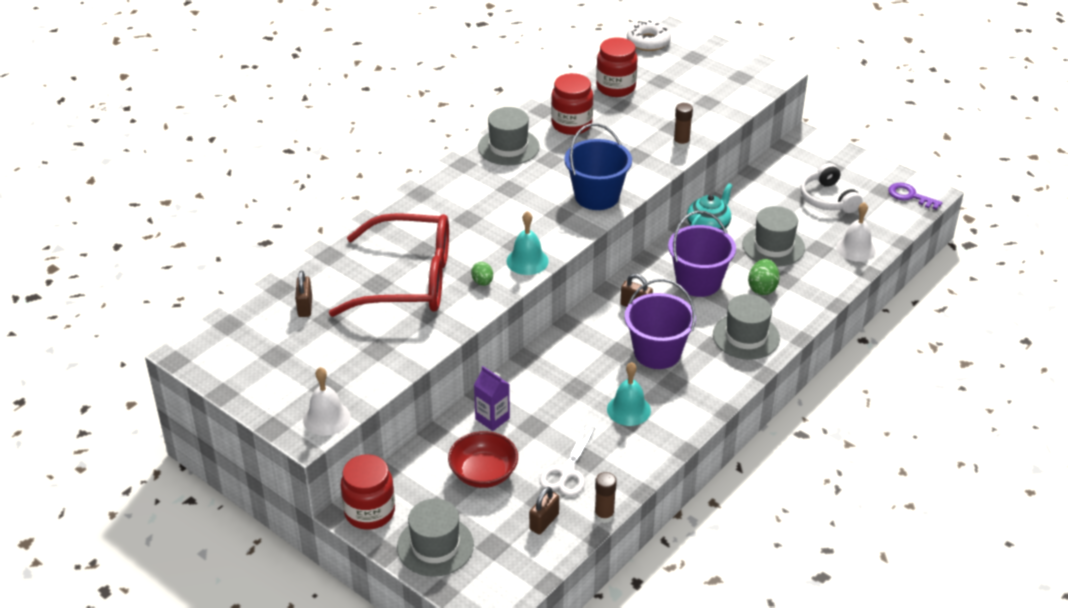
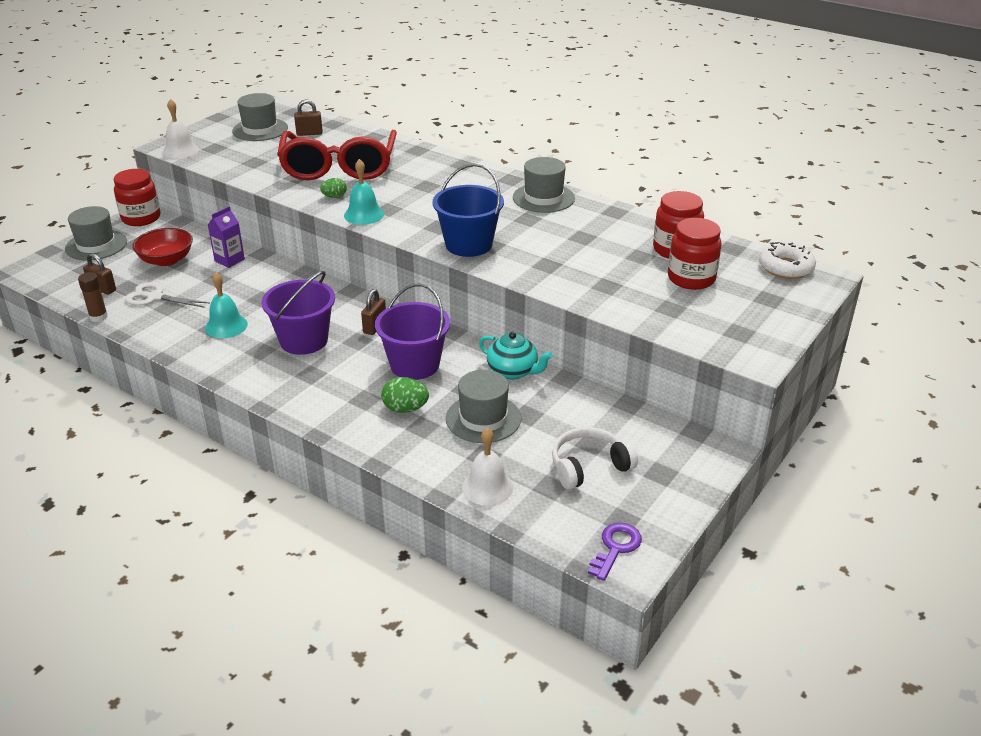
camera: 85 degrees right, 5 degrees down
(571, 124) = (593, 227): red jar -> red jar (691, 278)
(681, 143) = (577, 291): brown glue stick -> none
(746, 336) = (324, 396): grey hat -> grey hat (260, 130)

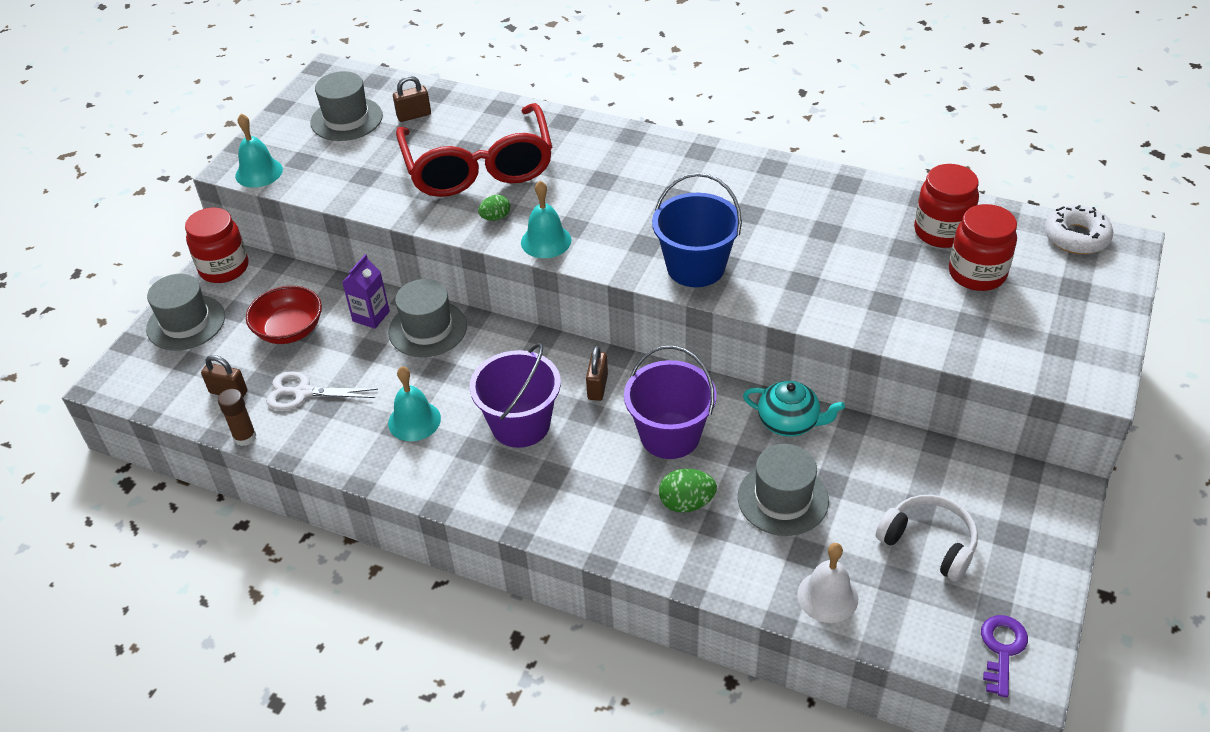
camera: 10 degrees left, 10 degrees up
(180, 150) = (259, 172): white bell -> turquoise bell
(543, 198) = (753, 176): grey hat -> grey hat (427, 329)
(589, 466) = (929, 543): white headphones -> white headphones turned 75 degrees clockwise

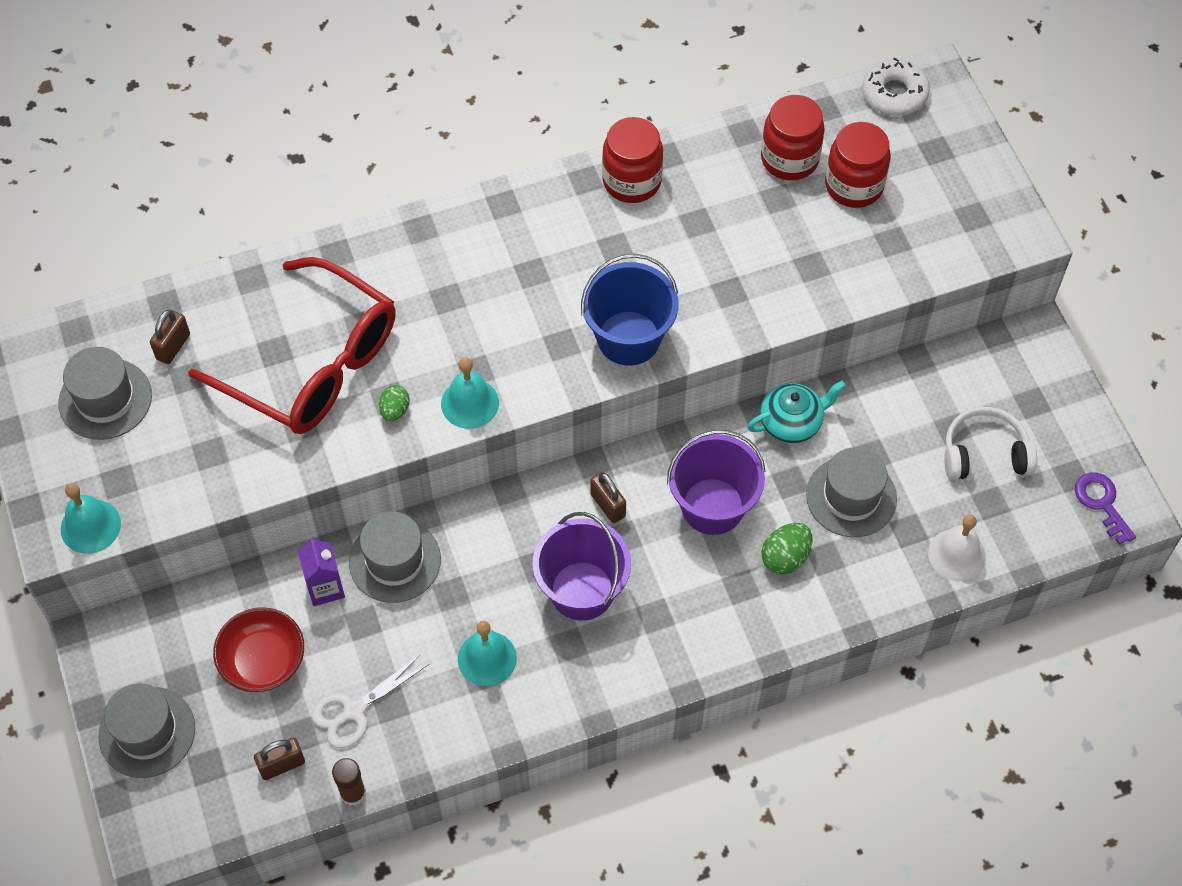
camera: 45 degrees left, 15 degrees up
(224, 268) = (110, 647): red jar -> red jar (632, 181)

